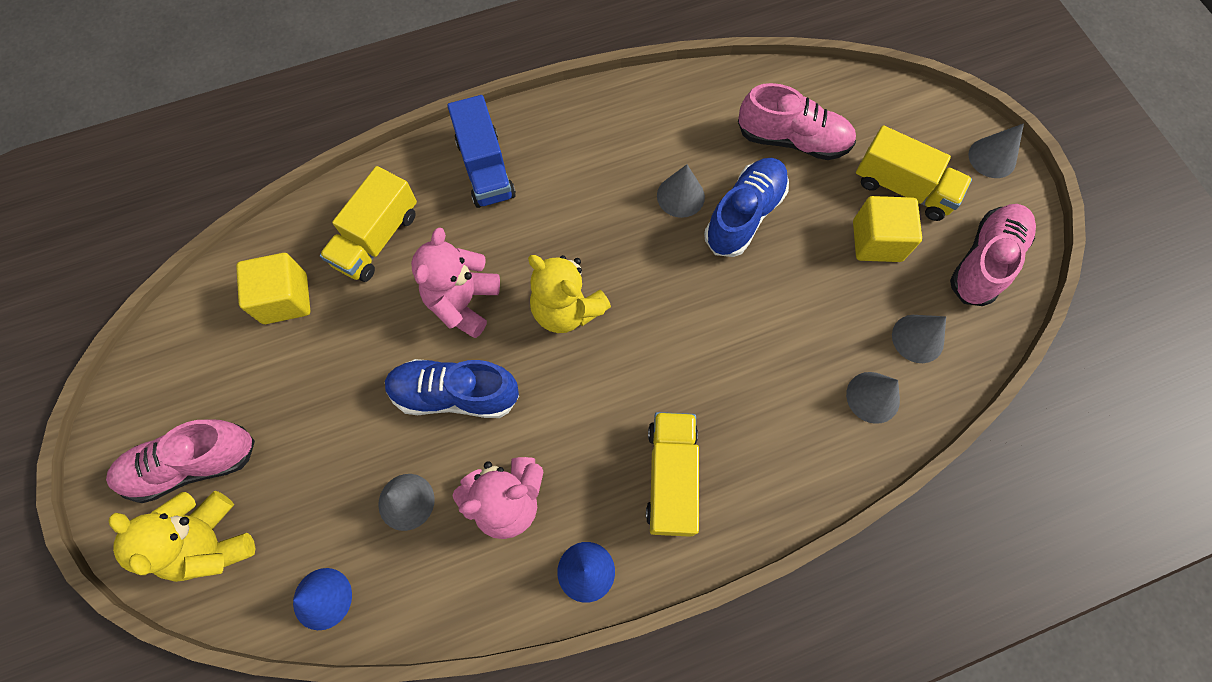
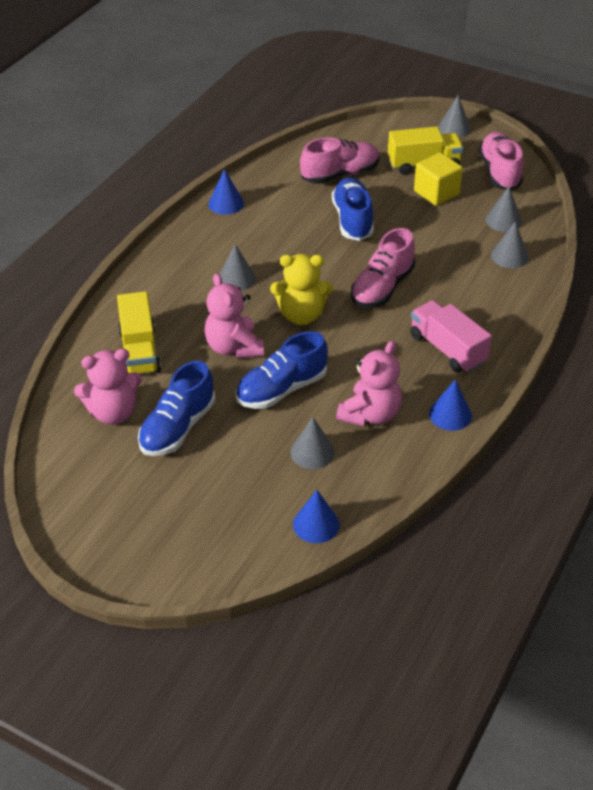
camera: 40 degrees left, 25 degrees down
(193, 464) = (152, 523): pink shoe -> pink shoe (382, 288)
(212, 542) = (213, 547): yellow teddy bear -> none
(285, 299) = (113, 412): yellow cube -> pink teddy bear
(320, 365) = (178, 428): none -> blue shoe
(485, 168) = (170, 281): blue truck -> none
(634, 100) = (226, 203): none -> blue cone
(671, 477) = (447, 349): yellow truck -> pink truck
(680, 196) = (306, 231): grey cone -> grey cone (236, 279)

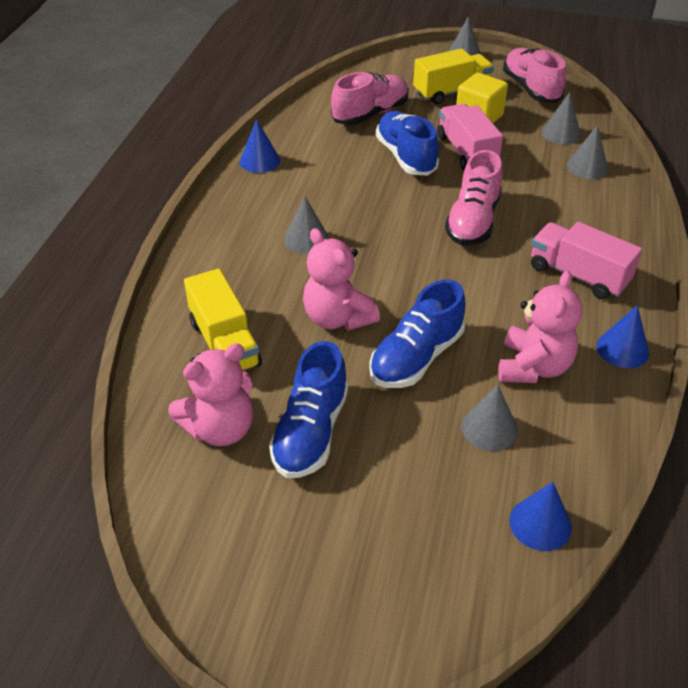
camera: 15 degrees left, 0 degrees up
(301, 315) = (398, 266): yellow teddy bear -> none
(408, 224) = (466, 152): none -> pink truck

